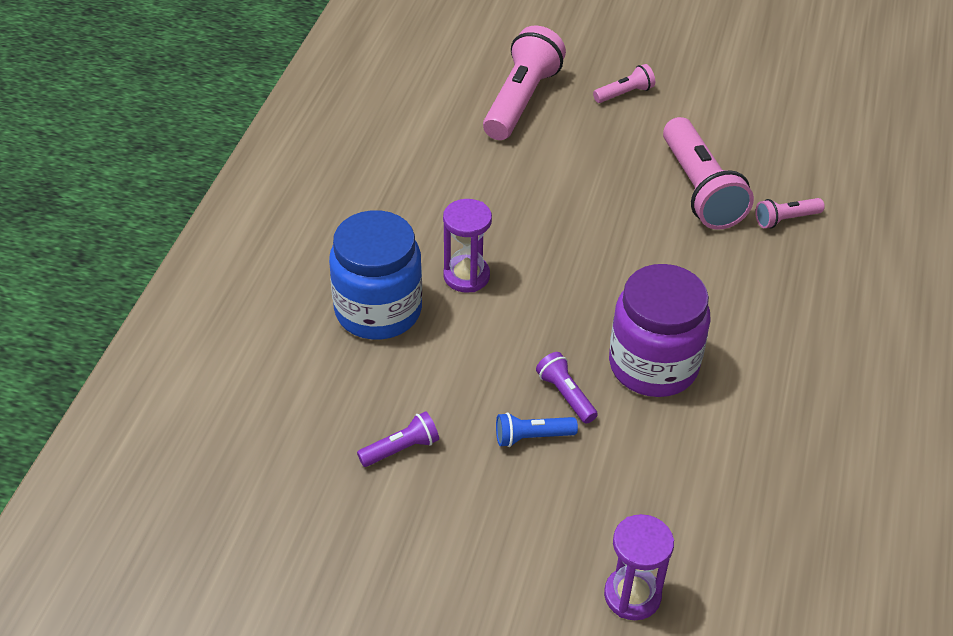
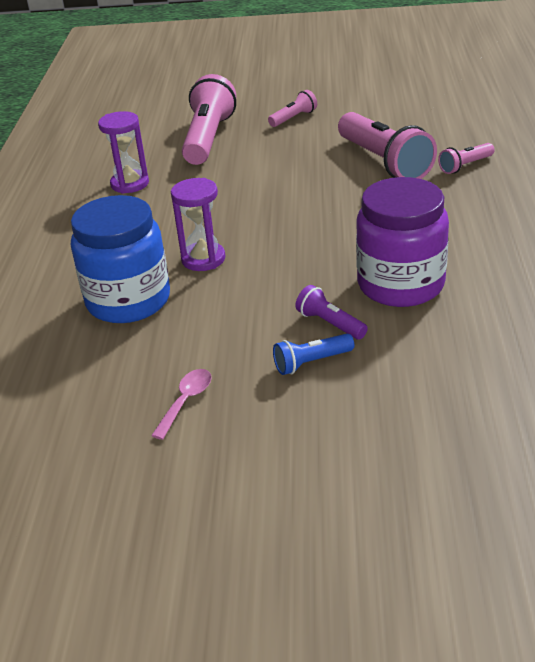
camera: 10 degrees left, 10 degrees down
(401, 449) = (186, 401): purple flashlight -> pink spoon
(632, 595) = (467, 468): purple hourglass -> purple hourglass (130, 184)

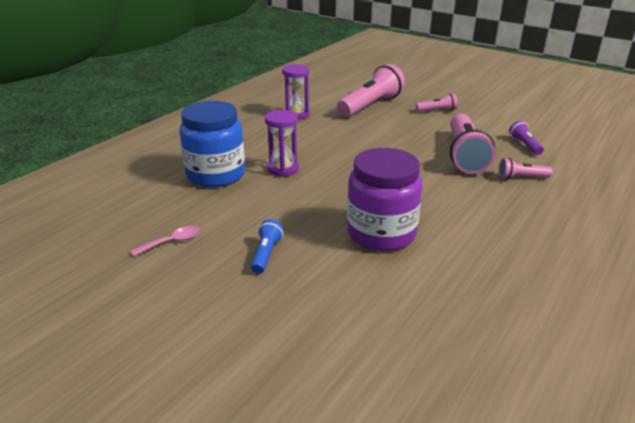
camera: 30 degrees right, 5 degrees down
(311, 362) = (266, 254): blue flashlight -> blue flashlight turned 90 degrees clockwise
(330, 324) = (306, 236): purple flashlight -> purple flashlight (524, 145)

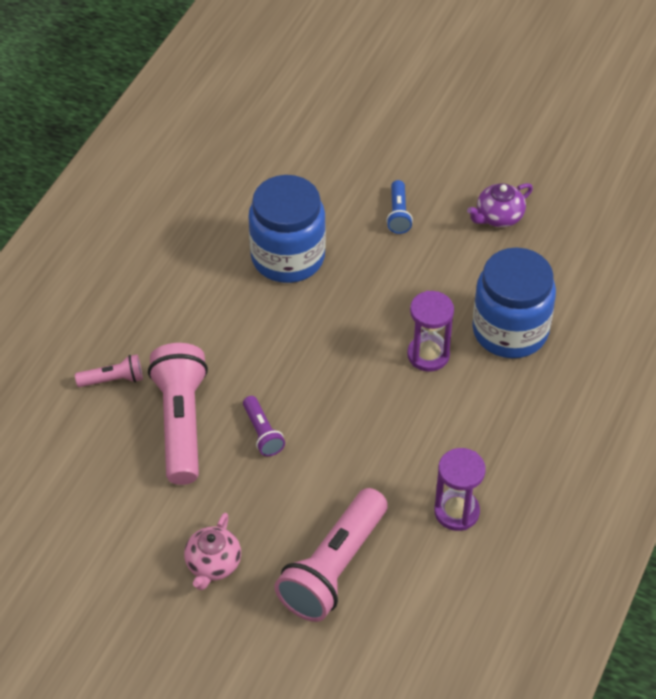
camera: 170 degrees right, 20 degrees up
(172, 242) = (498, 217): pink spoon -> purple teapot
(381, 233) = (288, 257): purple jar -> blue jar
(437, 110) = (213, 564): pink flashlight -> pink teapot
(524, 145) = (87, 465): purple flashlight -> purple flashlight (262, 433)

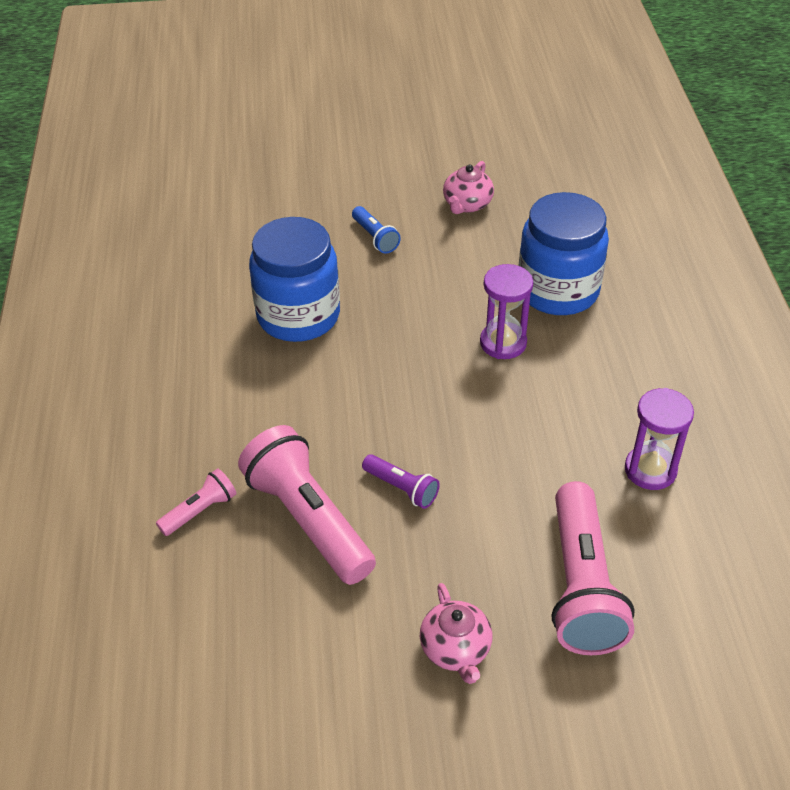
camera: 30 degrees left, 5 degrees down
(498, 217) = (467, 204): purple teapot -> pink teapot

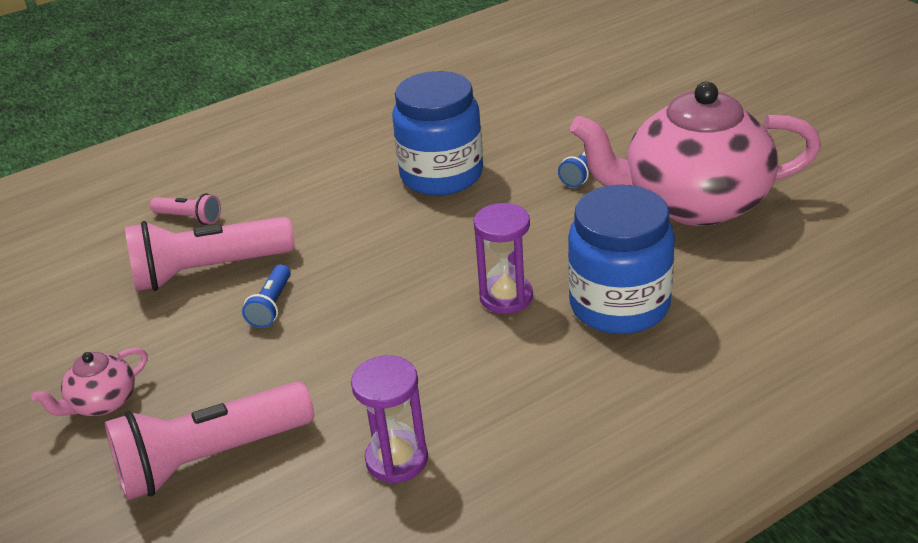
camera: 65 degrees right, 10 degrees down
(308, 519) = (208, 271): pink flashlight -> pink flashlight turned 135 degrees counterclockwise
(402, 488) = (271, 306): purple flashlight -> blue flashlight
(467, 204) = (693, 203): pink teapot -> pink teapot, size x2.42

